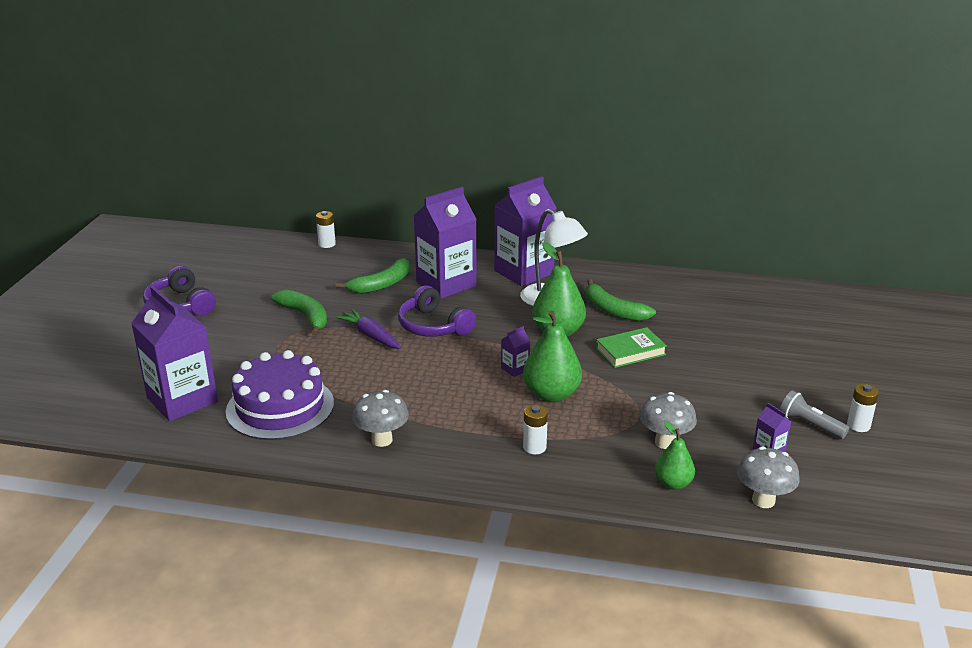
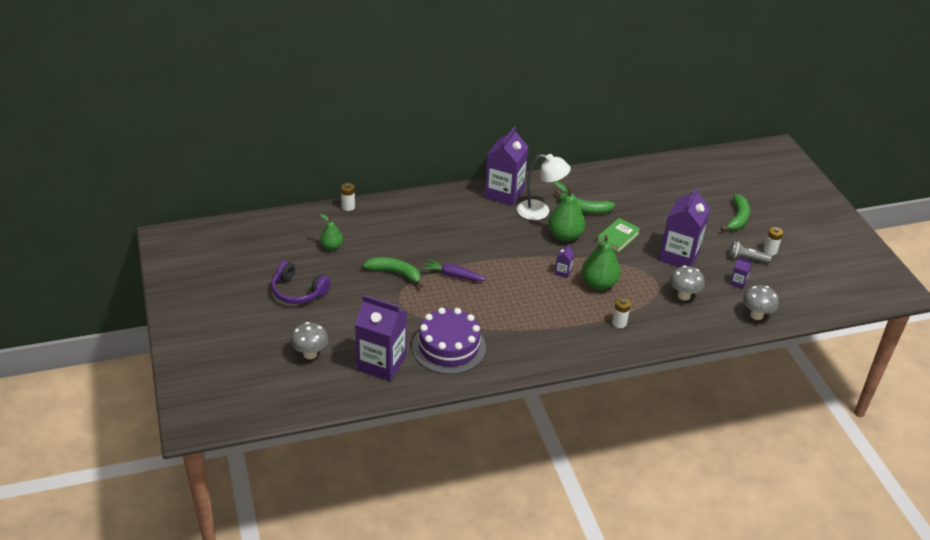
camera: 30 degrees left, 10 degrees up
(381, 284) = (421, 231): green banana -> green banana (738, 218)
(382, 440) = (531, 348): grey mushroom -> grey mushroom (310, 354)
(433, 326) = (485, 255): purple headphones -> none
(446, 284) = (463, 218): purple carton -> purple carton (679, 256)
(673, 483) = (707, 321): green pear -> green pear (331, 246)

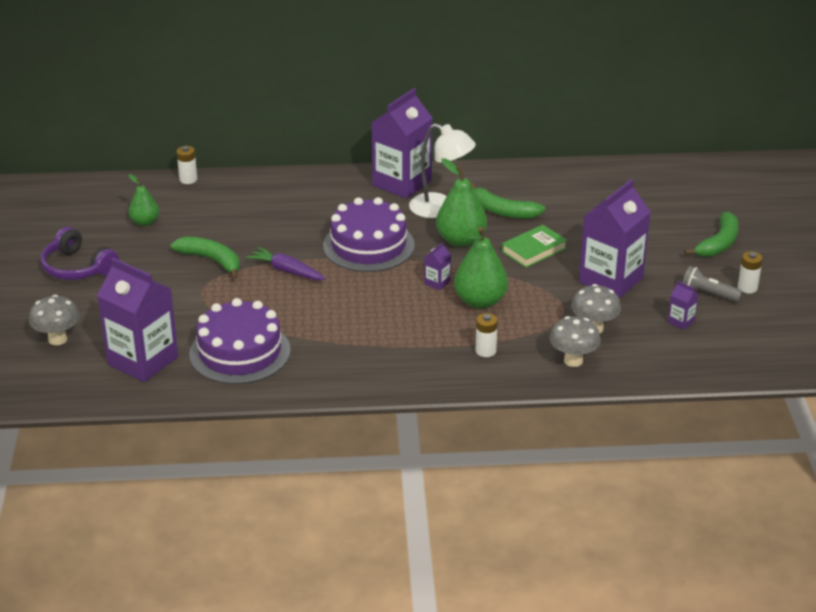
camera: 15 degrees right, 5 degrees down
(502, 247) = (368, 245): none -> purple cake
(756, 315) = (689, 364): grey mushroom -> grey mushroom (573, 361)

